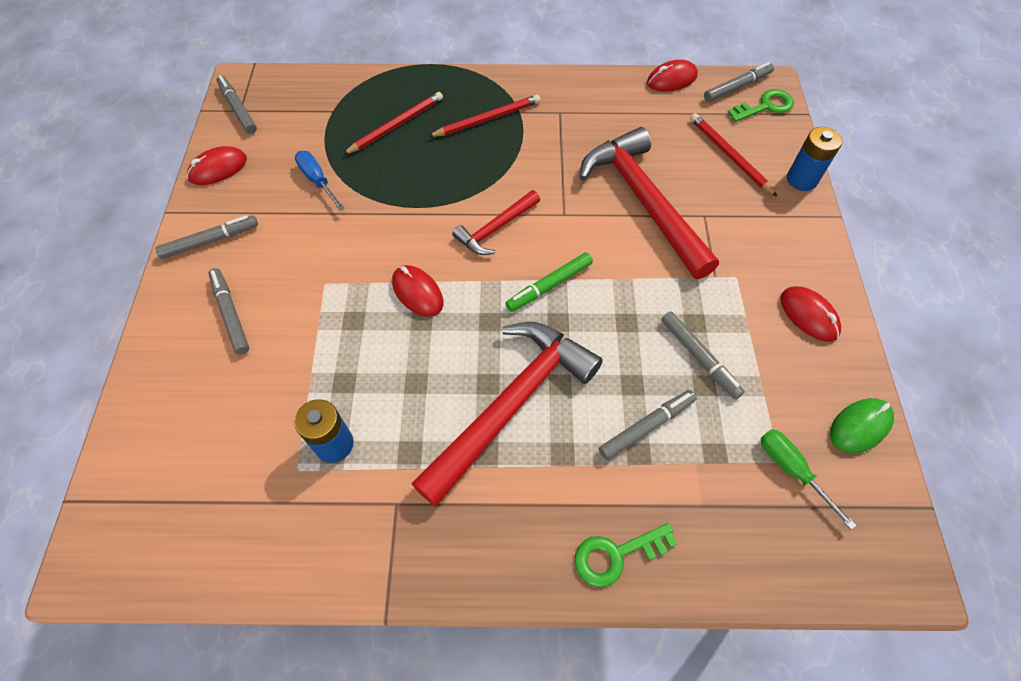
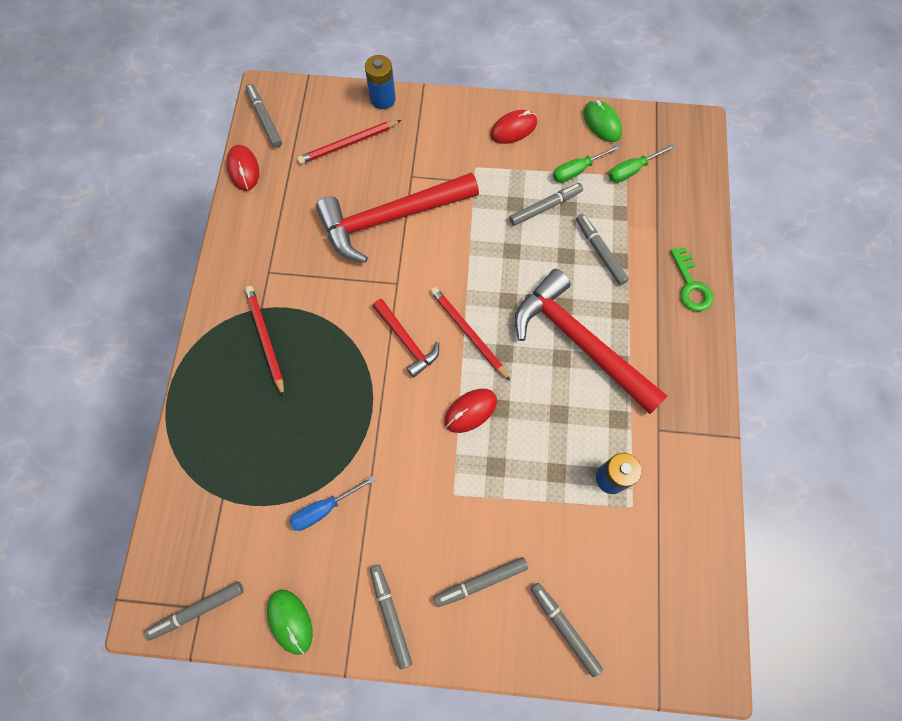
camera: 85 degrees left, 10 degrees up
(169, 396) = (564, 628): none -> grey marker
(218, 169) = (290, 621): red mouse -> green mouse
(396, 125) = (258, 429): red pencil -> red pencil (468, 333)
(549, 286) = (472, 303): green marker -> none
(765, 106) = (294, 104): green key -> none
(768, 395) = (577, 170): none -> green screwdriver

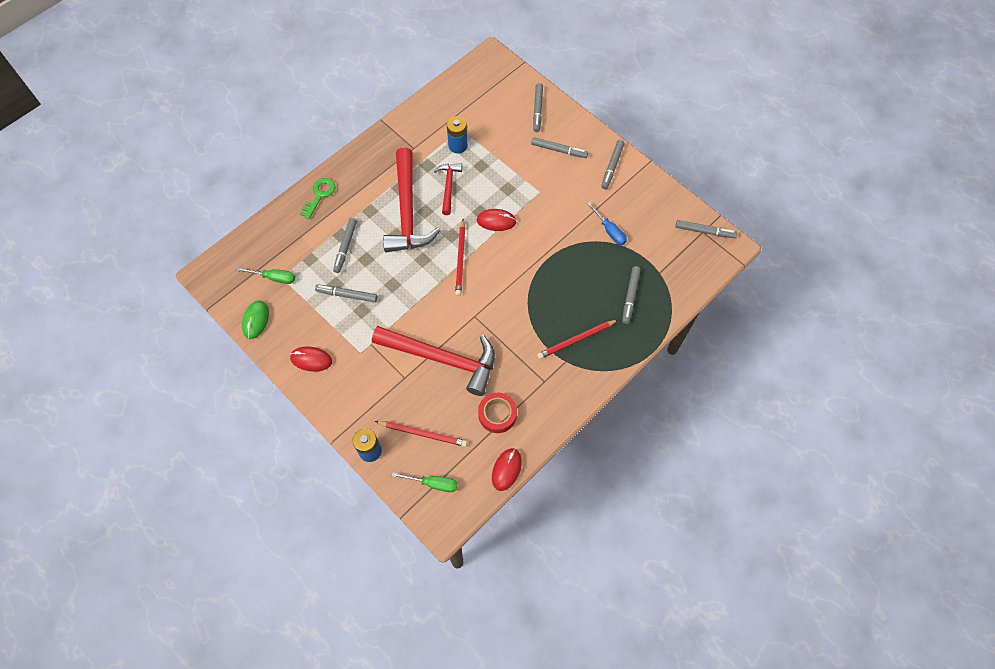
camera: 140 degrees left, 5 degrees down
(264, 119) = (462, 500): grey marker -> grey marker (630, 296)
(265, 339) = (576, 340): red pencil -> red pencil turned 45 degrees clockwise
(290, 621) = (661, 196): green mouse -> none
(291, 208) = (497, 414): none -> red tape
(324, 509) = (609, 231): blue screwdriver -> blue screwdriver turned 45 degrees clockwise
(407, 341) = (498, 279): red hammer -> red hammer (448, 186)
(577, 170) = (304, 302): green screwdriver -> green screwdriver (433, 483)

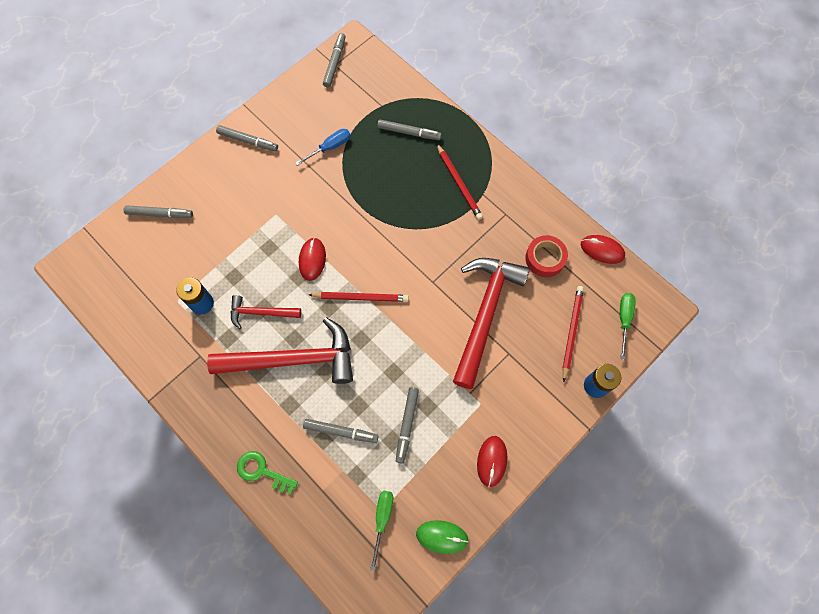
camera: 90 degrees left, 5 degrees up
(559, 150) = (220, 193): grey marker -> none

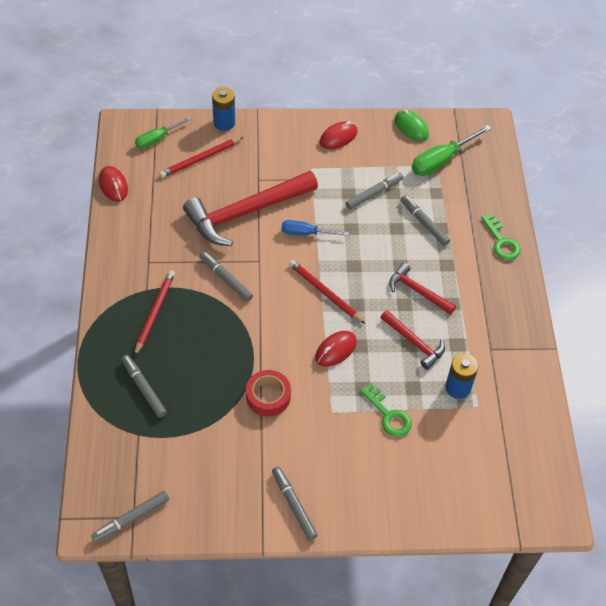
camera: 140 degrees left, 15 degrees down
(160, 214) = (436, 499): grey marker -> grey marker (225, 279)
(235, 243) = (388, 415): none -> green key
(293, 359) = (417, 291): red hammer -> red hammer, size x0.51
(330, 147) = (225, 433): blue screwdriver -> blue screwdriver (306, 233)
(382, 519) = (441, 160): green screwdriver -> green screwdriver, size x1.55
(545, 258) = (159, 212): red tape -> red tape (268, 396)

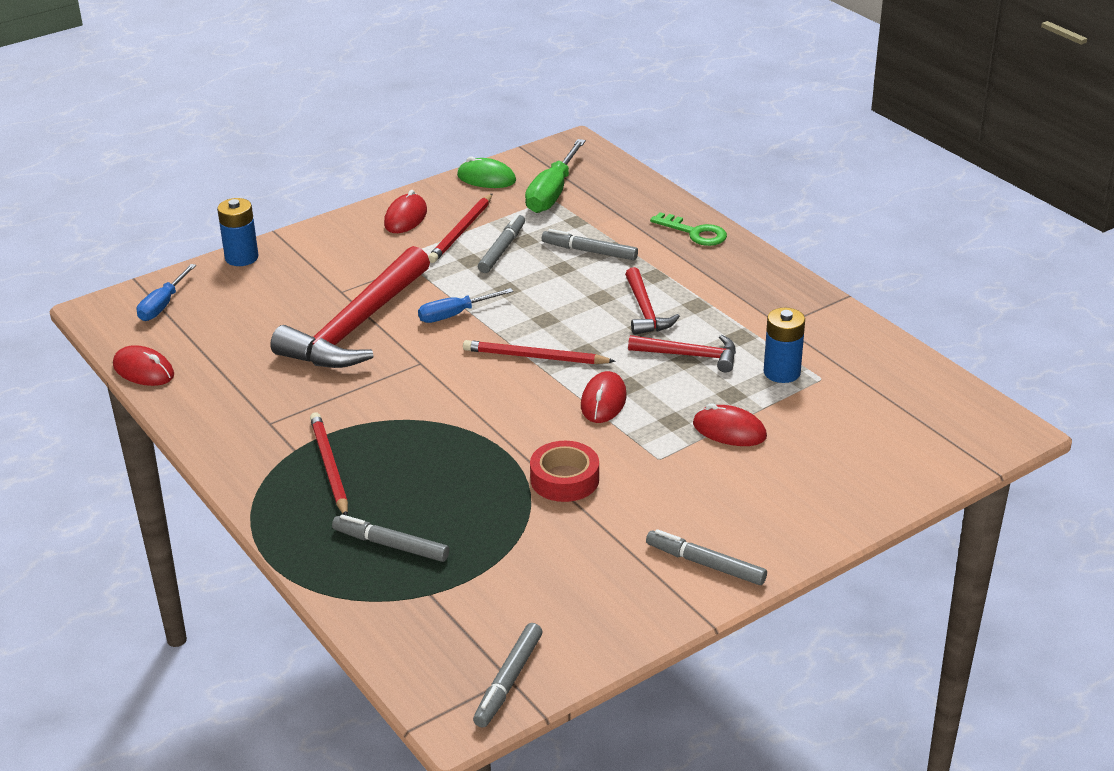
camera: 30 degrees left, 20 degrees down
(157, 139) = (163, 305): green screwdriver -> blue screwdriver
(200, 159) = (243, 301): red pencil -> red pencil (461, 231)
(225, 279) = (394, 396): grey marker -> none
(388, 415) = (729, 431): green key -> red mouse
(417, 291) = (645, 311): red hammer -> red hammer turned 105 degrees counterclockwise

